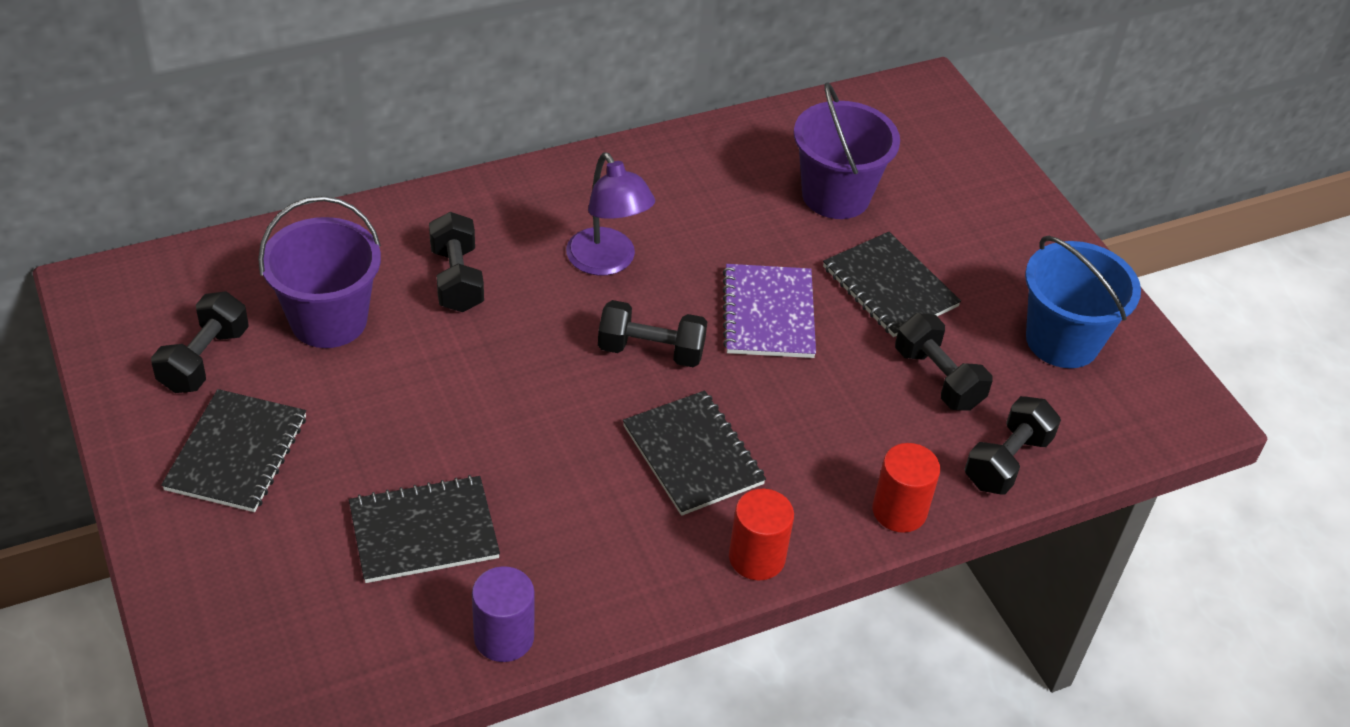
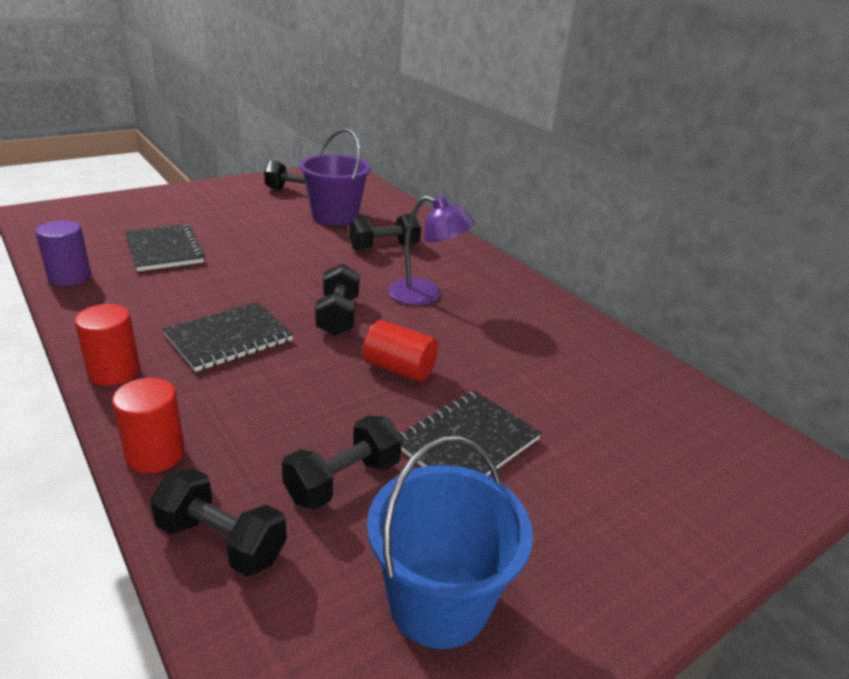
camera: 80 degrees right, 15 degrees down
(237, 453) = (229, 203): black notebook -> none
(607, 262) = (426, 295): purple lamp -> purple lamp turned 120 degrees counterclockwise
(768, 314) = (399, 369): purple notebook -> red cylinder
(835, 195) = (578, 403): purple bucket -> none

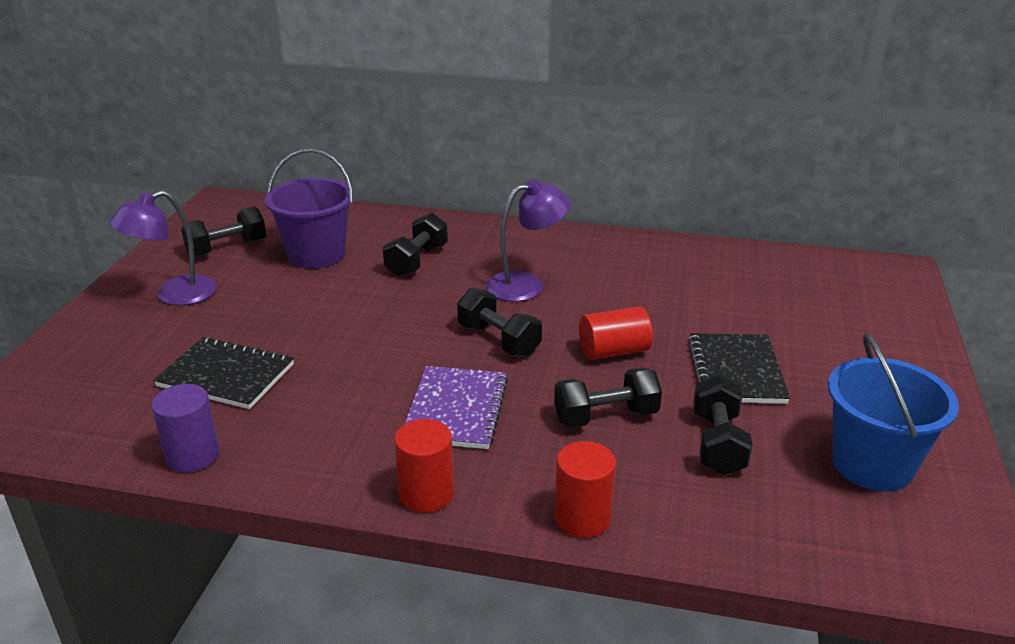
camera: 40 degrees left, 0 degrees up
(221, 541) = (725, 528): black dumbbell -> black dumbbell (606, 416)
(225, 201) = (174, 295): none -> purple lamp
(229, 338) = (456, 409): black notebook -> purple notebook

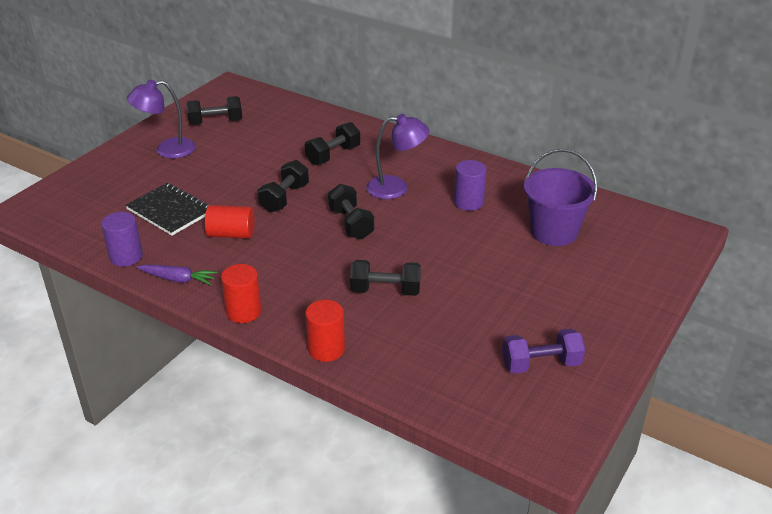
camera: 20 degrees right, 5 degrees up
(296, 470) = (178, 279): none -> purple carrot
(316, 254) = (270, 137): purple bucket -> purple bucket (554, 232)
(456, 409) = (294, 264): purple notebook -> none
(613, 351) = (422, 248): red cylinder -> red cylinder (231, 234)
(628, 285) = (468, 202): none -> purple cylinder
(718, 443) = (446, 325): black dumbbell -> black dumbbell (284, 198)
(736, 371) = (497, 280): black notebook -> none
(872, 464) = (541, 364): blue bucket -> purple dumbbell

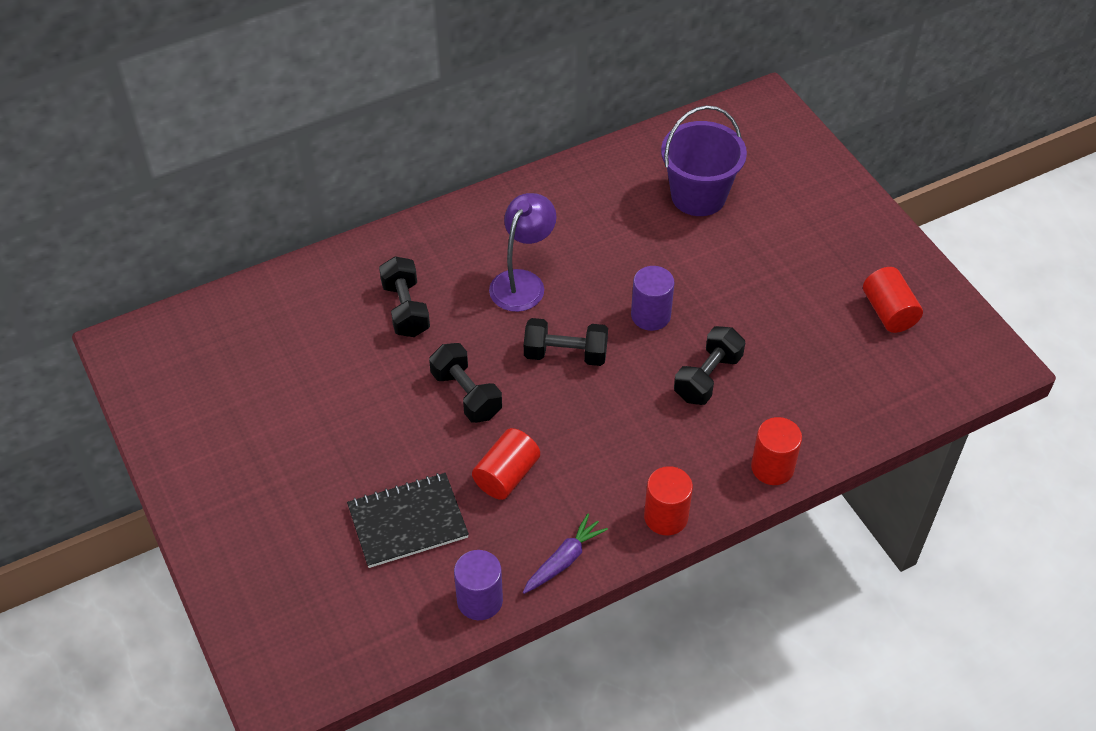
camera: 60 degrees left, 15 degrees up
(167, 150) = (248, 477): purple lamp -> none
(215, 122) = (218, 397): black dumbbell -> none
(468, 202) = (597, 235): purple cylinder -> purple cylinder (650, 315)
(541, 364) = (888, 312): purple dumbbell -> red cylinder

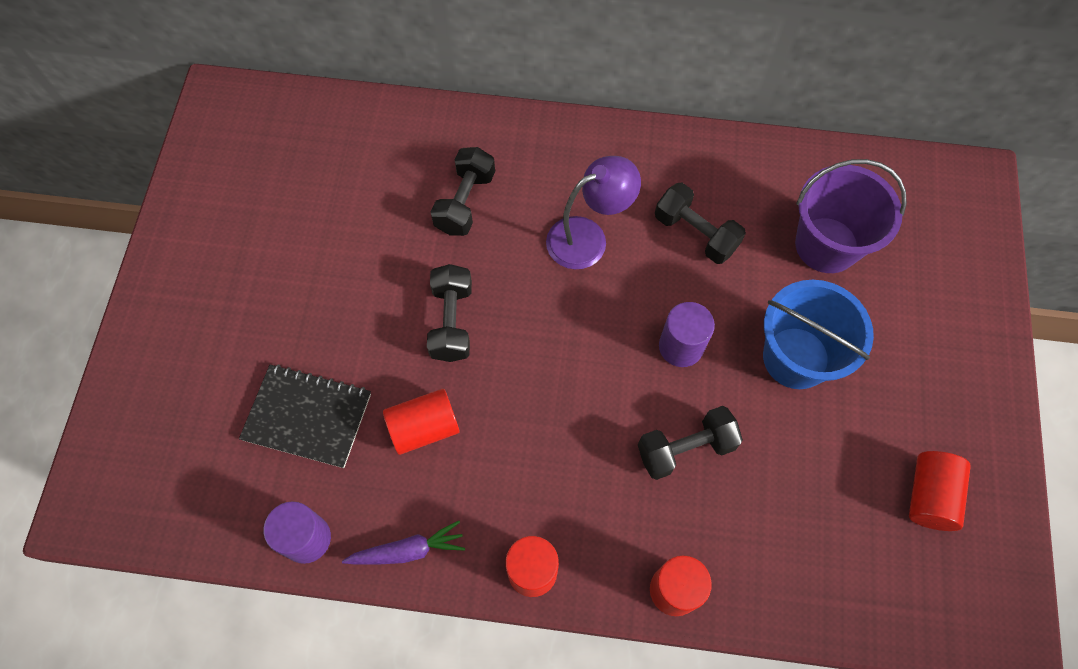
camera: 35 degrees right, 15 degrees up
(565, 354) = (570, 337): black dumbbell -> black dumbbell (695, 233)
(735, 278) = (796, 358): none -> blue bucket

